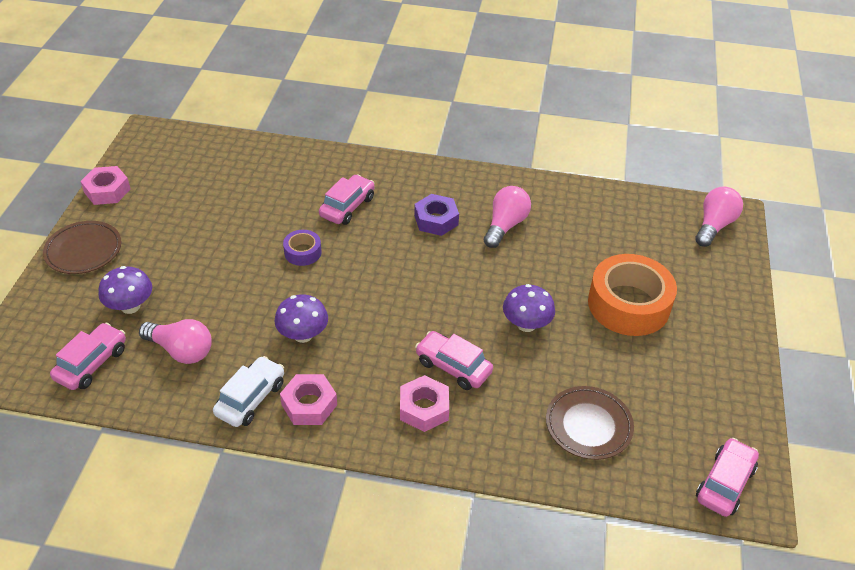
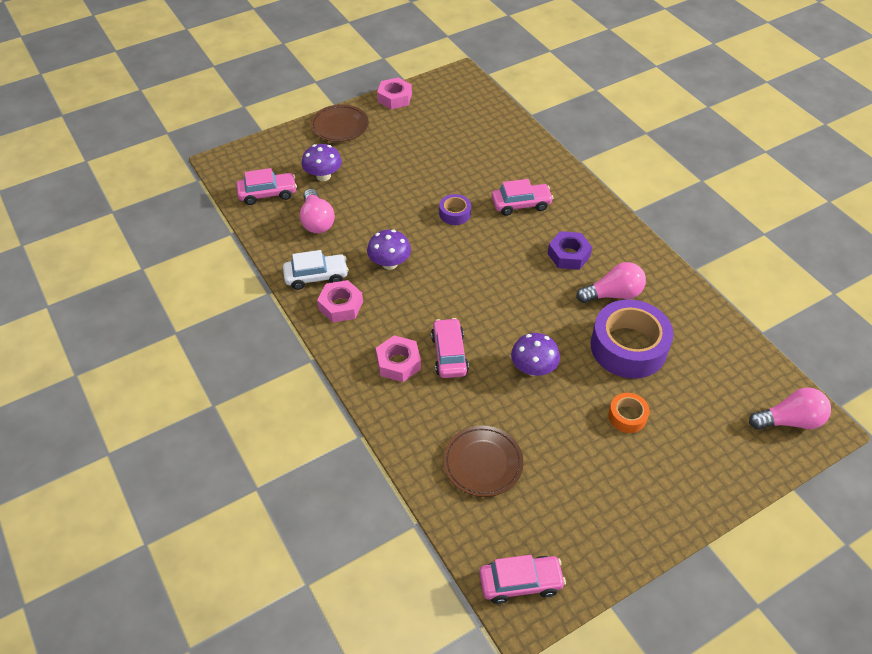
camera: 50 degrees right, 5 degrees up
(565, 255) = (628, 347): none -> purple tape
(628, 304) = (627, 416): orange tape -> orange tape, size x0.47

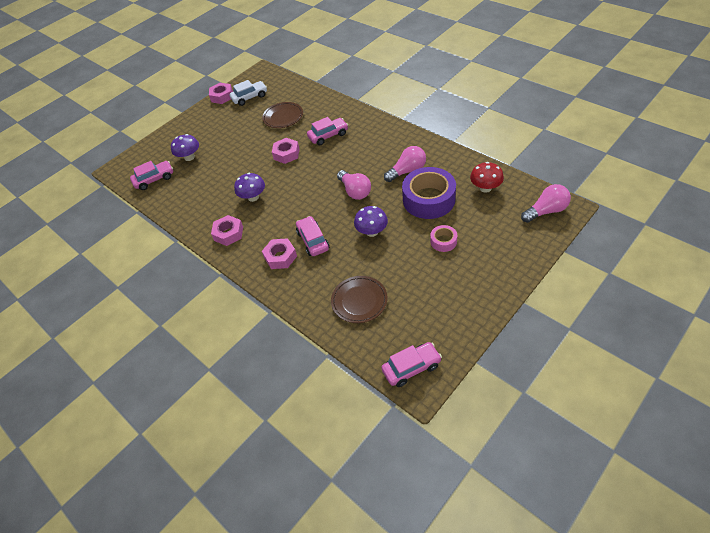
camera: 10 degrees left, 0 degrees up
(316, 276) = (205, 220): white car -> white car (250, 97)
(317, 221) = (194, 186): pink light bulb -> pink light bulb (355, 191)
(340, 126) = (190, 124): brown plate -> brown plate (283, 117)
(455, 213) = (286, 154): purple tape -> pink nut
(568, 255) = (370, 156): purple nut -> none
(627, 416) = (443, 241): orange tape -> pink tape
(715, 356) = (485, 188): none -> red mushroom

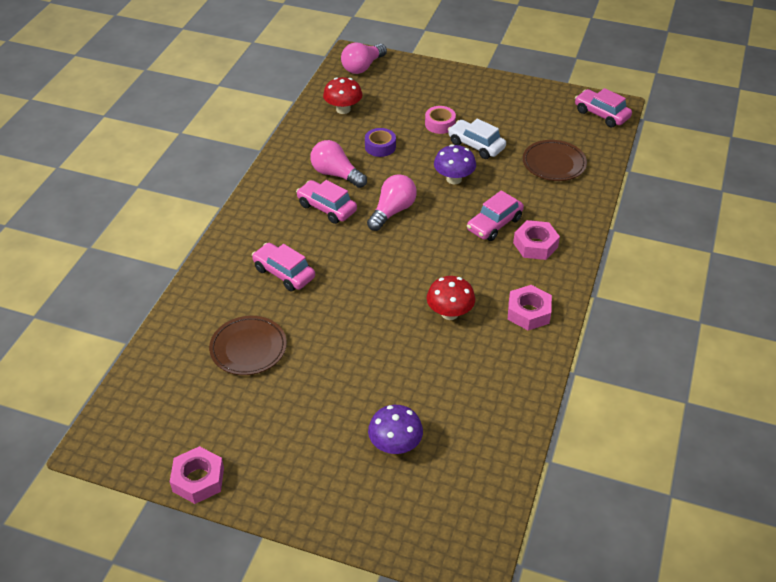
camera: 120 degrees left, 5 degrees down
(154, 179) = (470, 473): pink car -> pink car (327, 208)
(250, 97) = (195, 426): white car -> white car (476, 145)
(253, 197) = (449, 313): purple mushroom -> red mushroom
(286, 154) = (342, 309): pink nut -> none
(428, 199) = (380, 147): purple tape -> purple tape, size x0.47
(546, 211) = (362, 67): pink light bulb -> pink light bulb turned 90 degrees counterclockwise

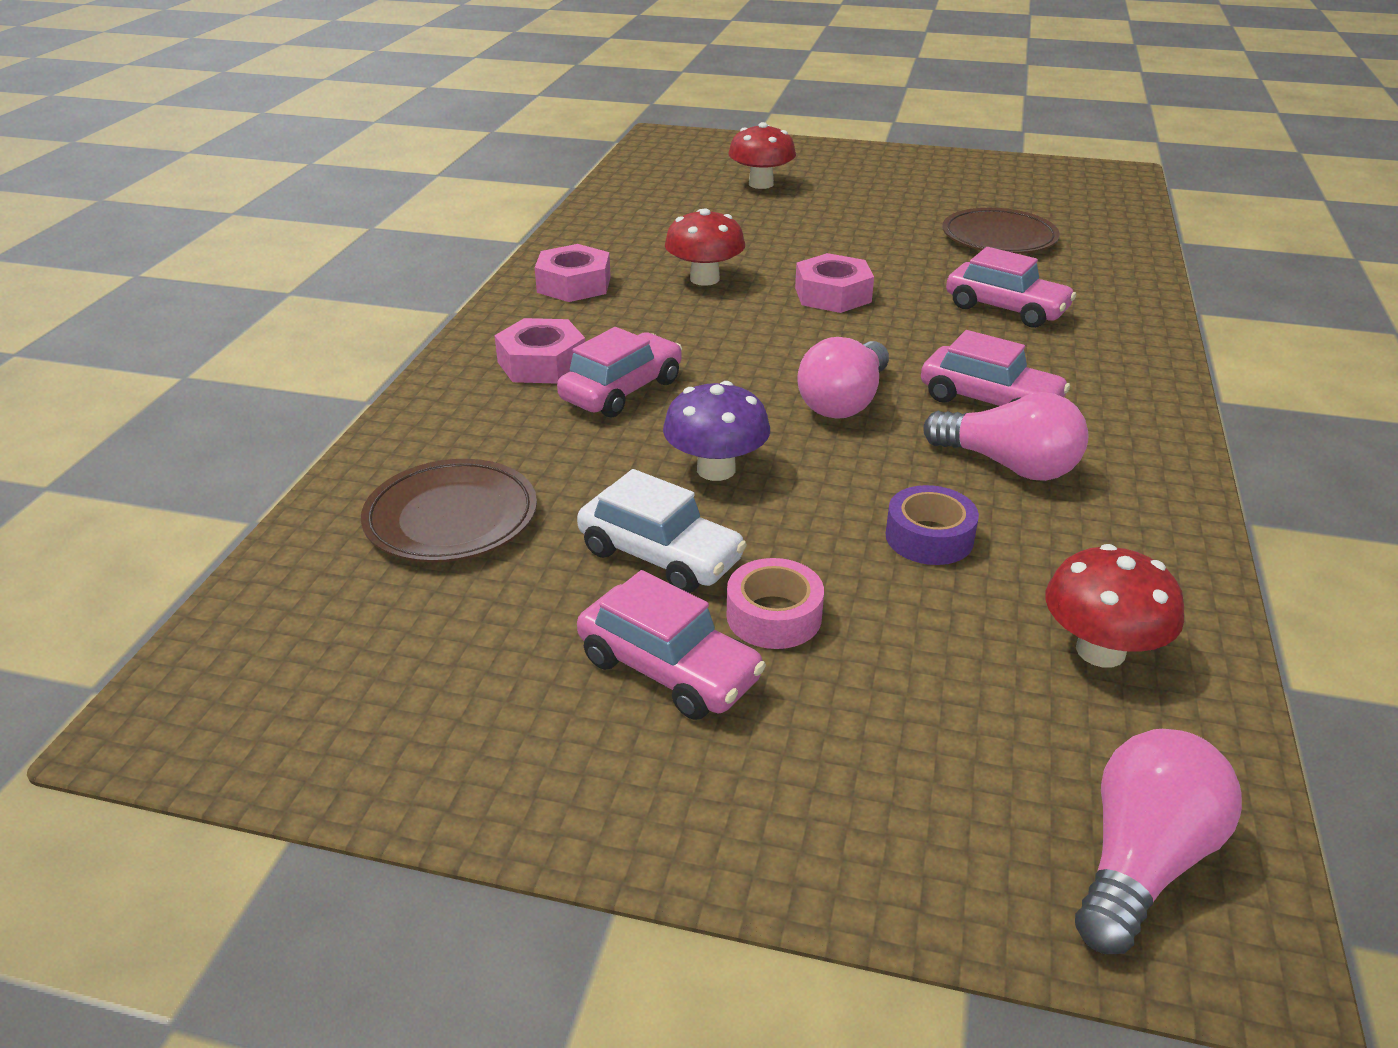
camera: 175 degrees right, 10 degrees down
(198, 479) = (977, 160): pink nut -> pink nut (832, 295)
(395, 445) = (761, 184): purple mushroom -> red mushroom
(601, 114) = (233, 684): pink car -> pink car (669, 669)

